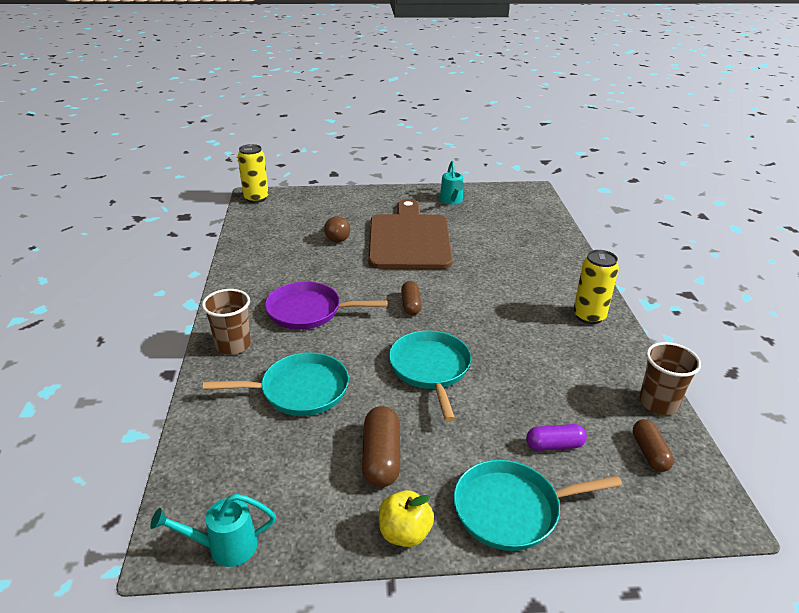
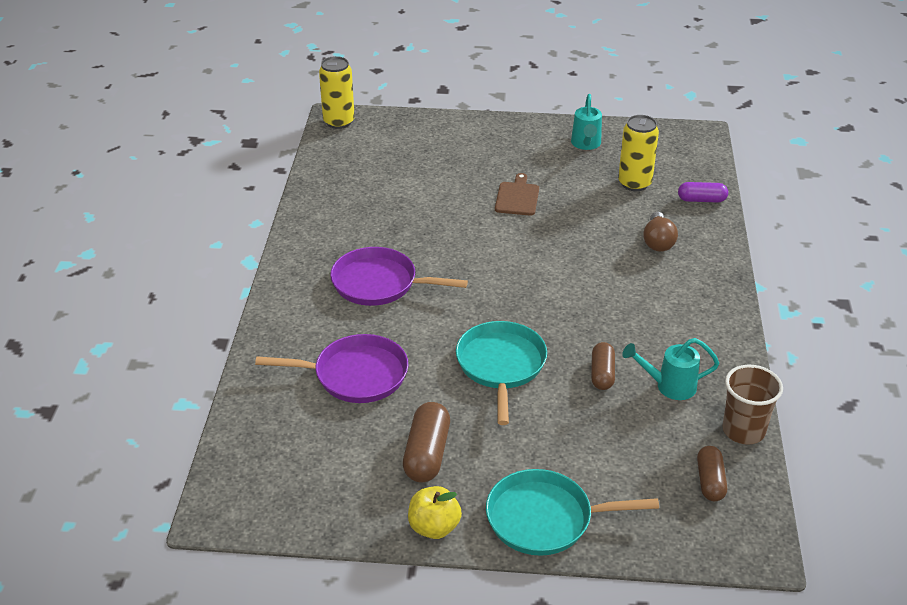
camera: 10 degrees right, 5 degrees up
(224, 547) = (263, 518): turquoise watering can -> turquoise watering can (669, 386)
(233, 345) = (291, 317): brown cup -> none
(300, 390) = (356, 375): turquoise pan -> purple pan
(337, 237) = (430, 187): brown light bulb -> brown light bulb (658, 242)
(409, 239) = (517, 197): brown cutting board -> brown cutting board, size x0.41
(411, 305) = (498, 286): brown capsule -> brown capsule (602, 374)
(554, 445) = (610, 462): purple capsule -> purple capsule (701, 200)
(589, 316) = (705, 320): yellow can -> yellow can (634, 183)

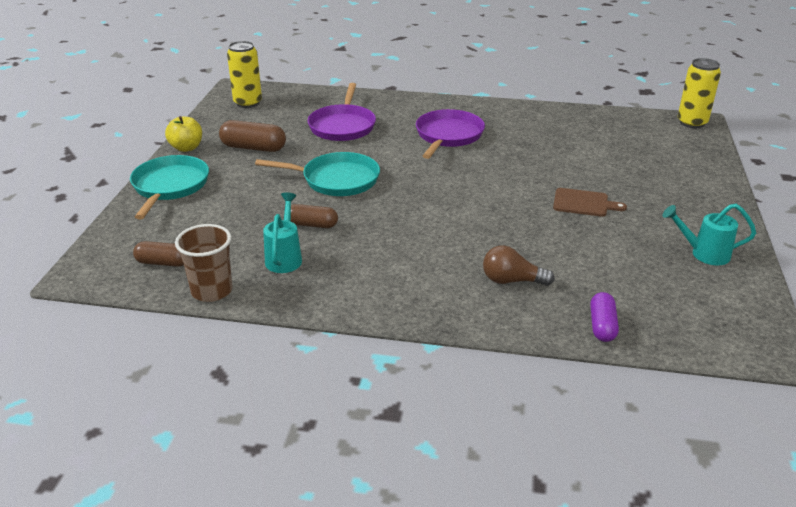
camera: 95 degrees right, 5 degrees down
(634, 183) = (627, 279): yellow can -> yellow can (248, 103)

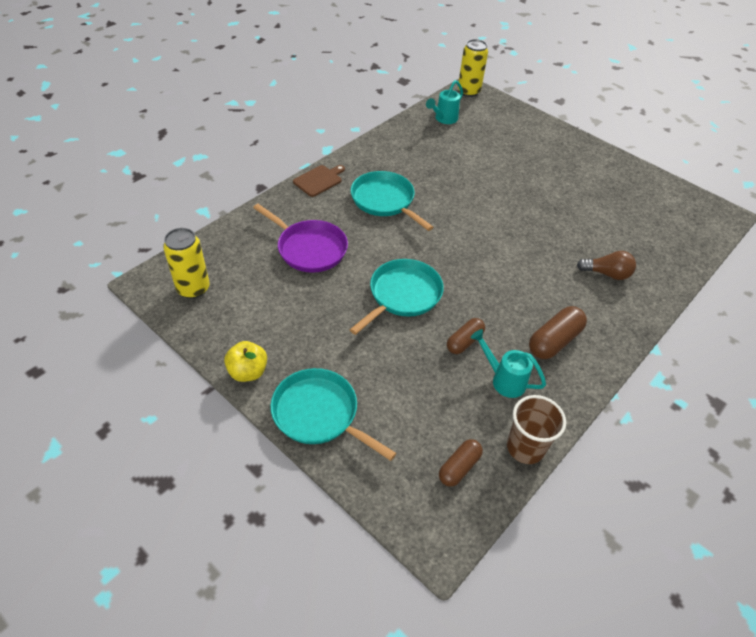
camera: 60 degrees left, 15 degrees up
(253, 148) = (295, 323): brown capsule -> brown capsule (554, 341)
(448, 136) = (384, 200): purple pan -> turquoise pan
(512, 281) = (606, 274): brown light bulb -> brown light bulb turned 120 degrees counterclockwise
(583, 203) = (534, 192): brown cutting board -> brown cutting board (319, 180)
(602, 326) = (675, 262): purple capsule -> none
(703, 254) = (623, 181): turquoise watering can -> turquoise watering can (443, 119)

